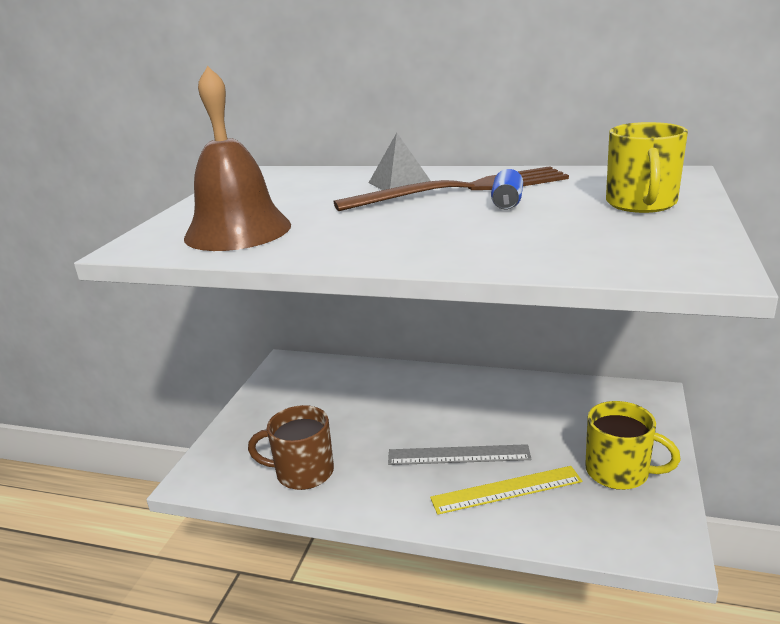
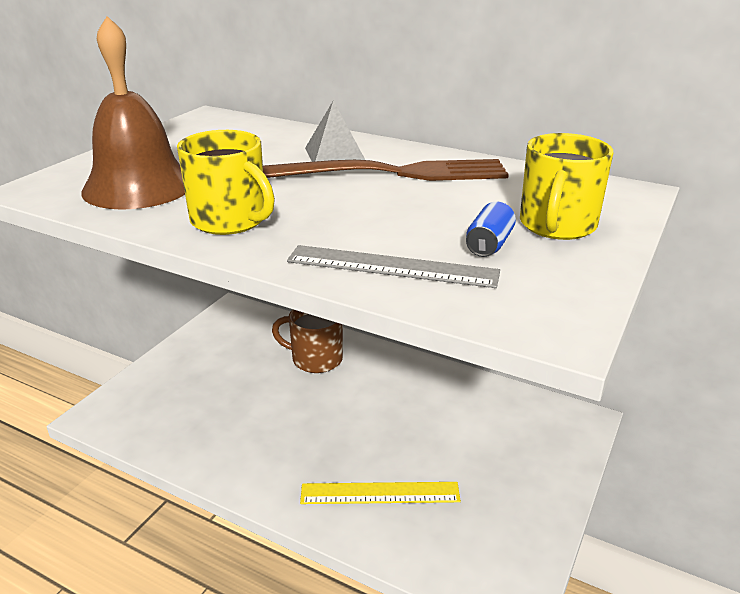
camera: 10 degrees right, 5 degrees up
(303, 472) = (196, 430): brown mug -> brown mug (315, 359)
(458, 455) = (351, 445): grey ruler -> grey ruler (392, 267)
(507, 203) = (419, 199): blue can -> blue can (489, 244)
(619, 472) = (503, 499): yellow mug -> yellow mug (230, 220)

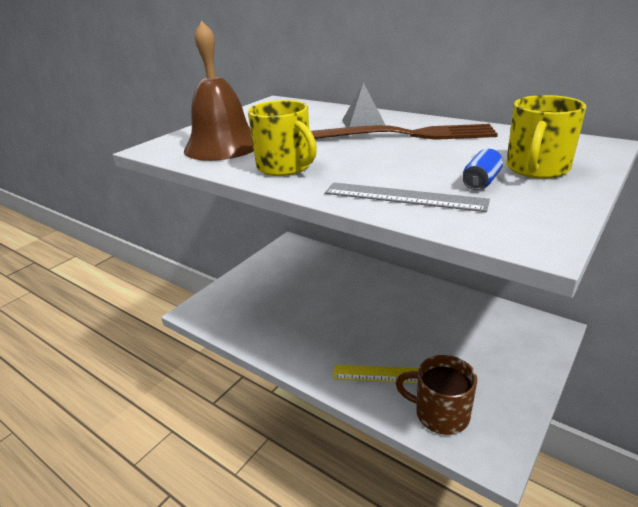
camera: 10 degrees right, 0 degrees up
(315, 359) = (348, 278): brown mug -> brown mug (440, 414)

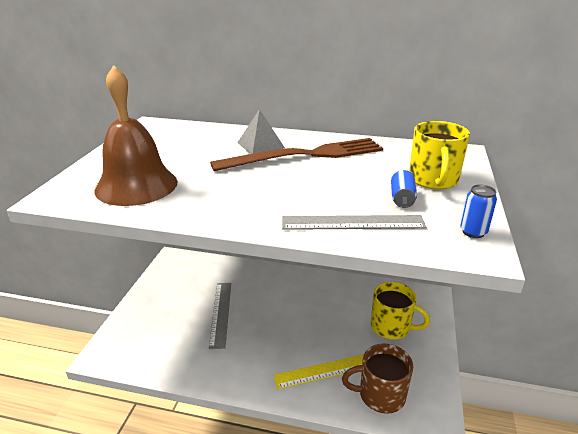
camera: 25 degrees left, 0 degrees up
(285, 167) = (222, 203): yellow mug -> yellow mug (391, 327)
(311, 298) = (220, 313): none -> grey ruler
(545, 223) = (473, 232): none -> blue can

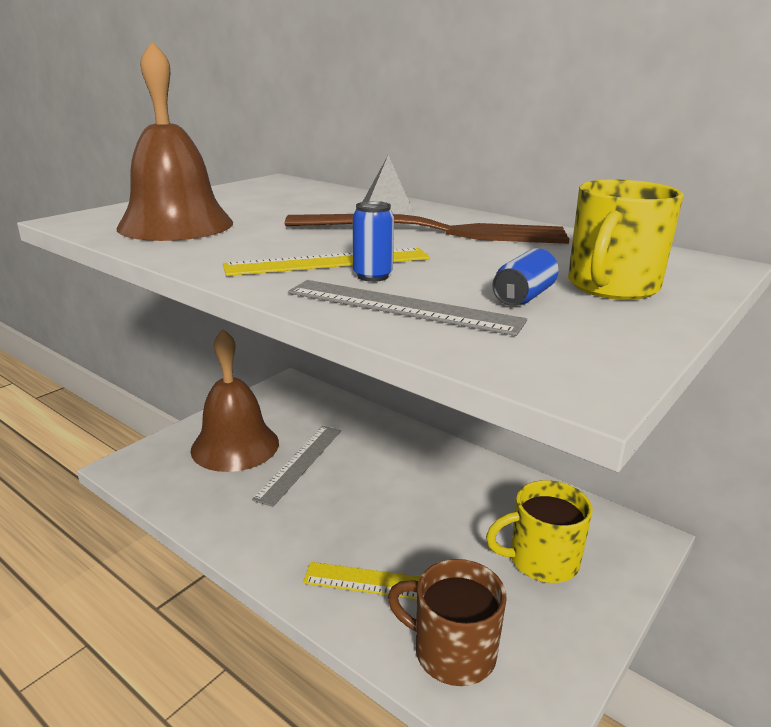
camera: 25 degrees right, 5 degrees down
(169, 315) = (235, 446): none -> brown bell
(274, 197) = (328, 262): none -> yellow ruler
(391, 327) = (542, 560): yellow mug -> yellow mug turned 120 degrees clockwise
(473, 232) = (599, 357): blue can -> blue can (373, 276)

